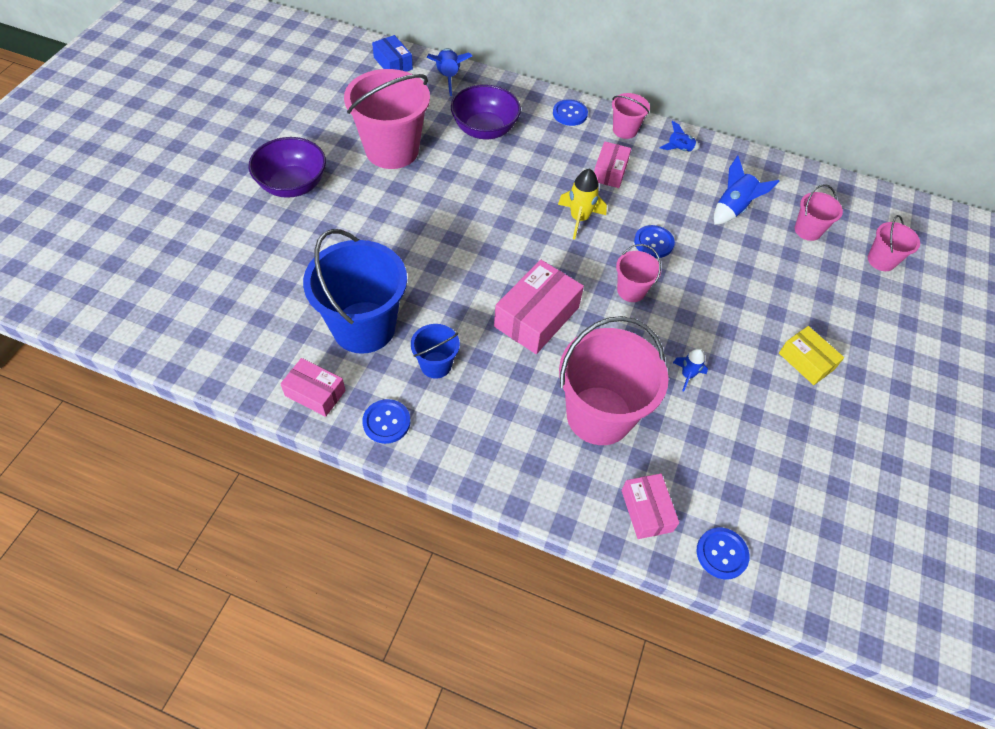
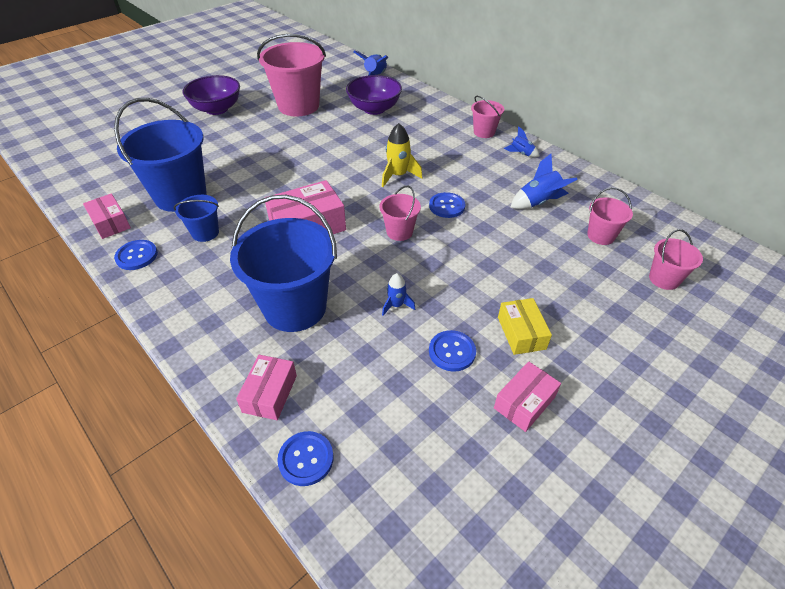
camera: 30 degrees right, 10 degrees down
(393, 63) = (344, 63): blue box -> none
(570, 114) = (447, 114): blue button -> blue button (452, 352)
(599, 415) = (295, 307): pink bucket -> blue bucket
(610, 171) = (449, 154): pink box -> pink box (524, 402)

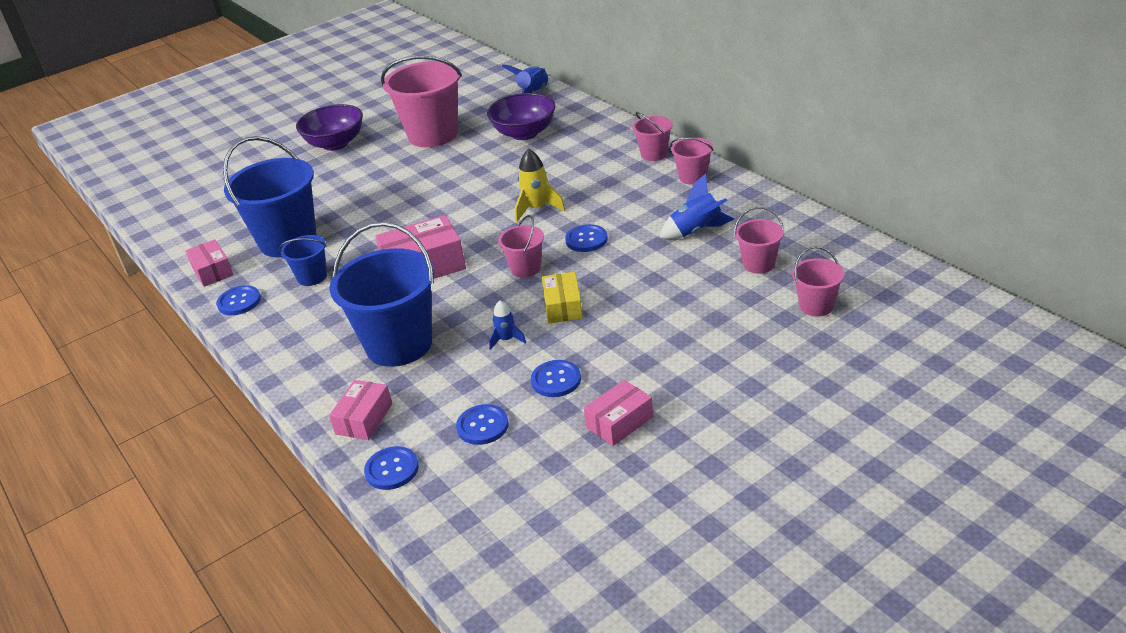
camera: 10 degrees right, 10 degrees down
(391, 404) = (482, 426): none -> blue button
(521, 153) = (693, 177): blue rocket -> pink bucket
(521, 333) = (635, 362): yellow box -> yellow box (563, 306)

